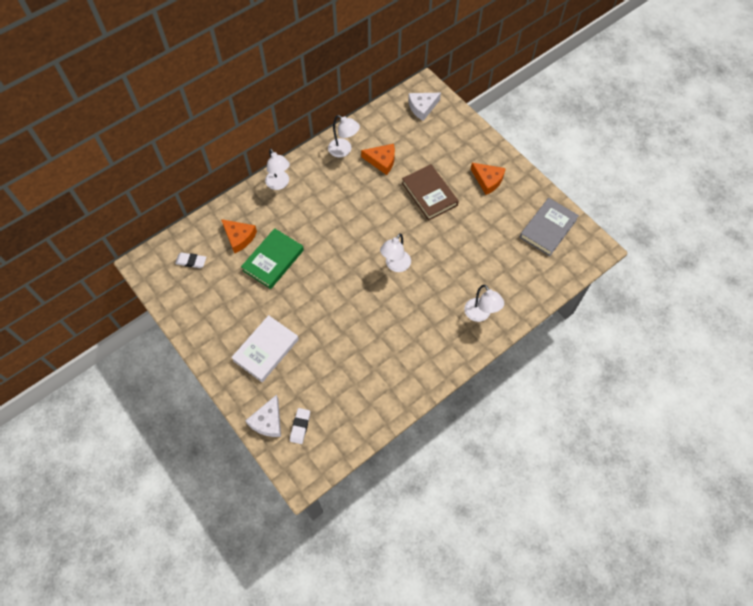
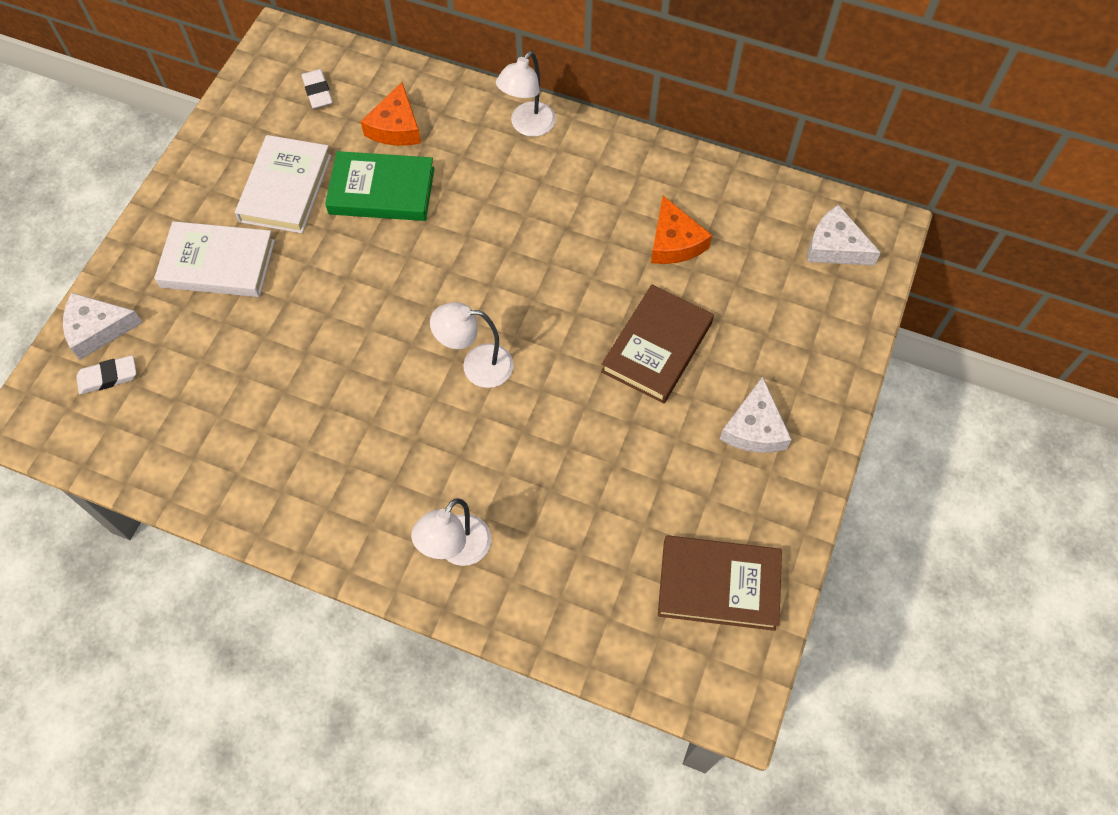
camera: 60 degrees right, 0 degrees up
(241, 301) = (285, 188): none -> white book
(344, 150) = (655, 178): white lamp -> none
(488, 180) = (754, 428): orange cheese -> white cheese
(548, 228) = (718, 584): grey book -> brown book

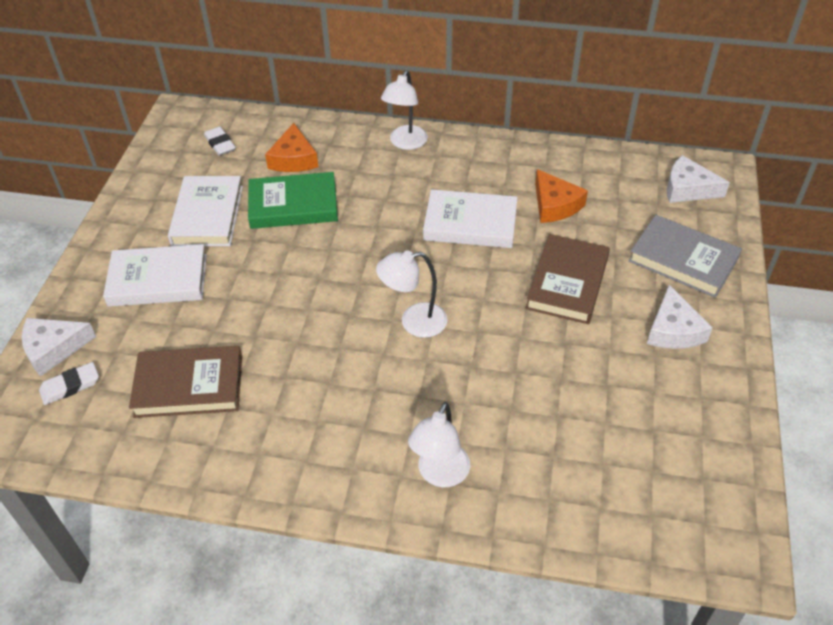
camera: 10 degrees left, 15 degrees down
(571, 250) = (470, 224): none -> white book
(718, 584) = (690, 460): brown book -> brown book (189, 385)
(796, 341) = (683, 260): none -> grey book

